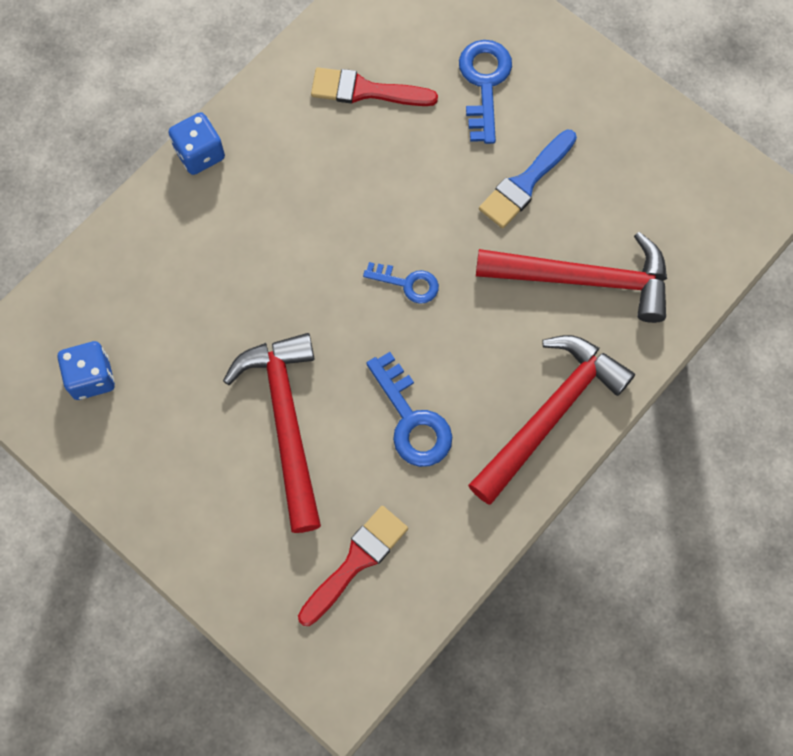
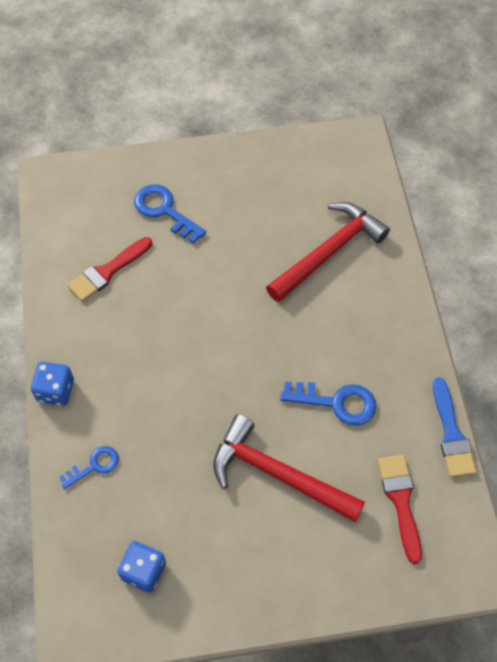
camera: 50 degrees left, 10 degrees down
(407, 283) = (249, 341): blue key -> blue key (94, 465)
(525, 183) = (244, 236): blue brush -> blue brush (451, 434)
(550, 414) = (394, 329): red hammer -> none

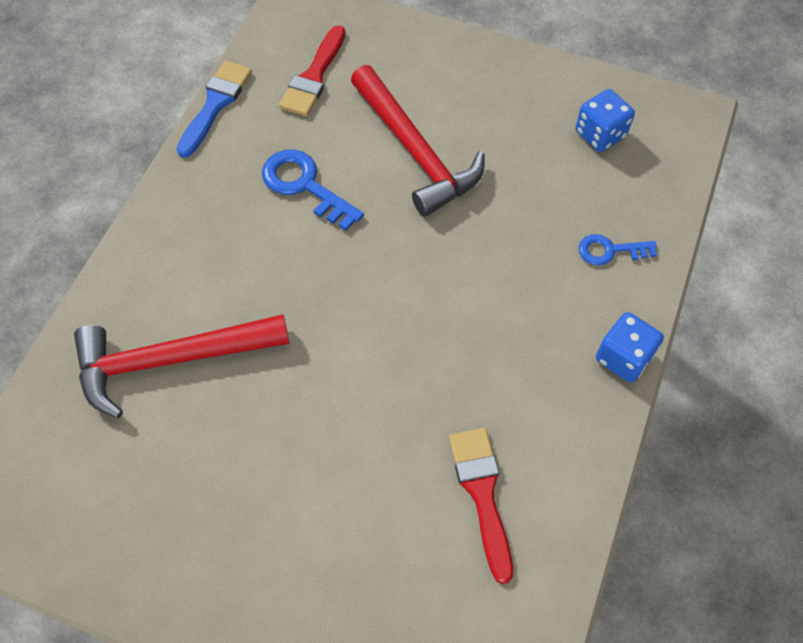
camera: 150 degrees left, 0 degrees up
(107, 271) = (482, 493): red brush -> red brush turned 90 degrees counterclockwise
(164, 211) = (346, 554): blue key -> none

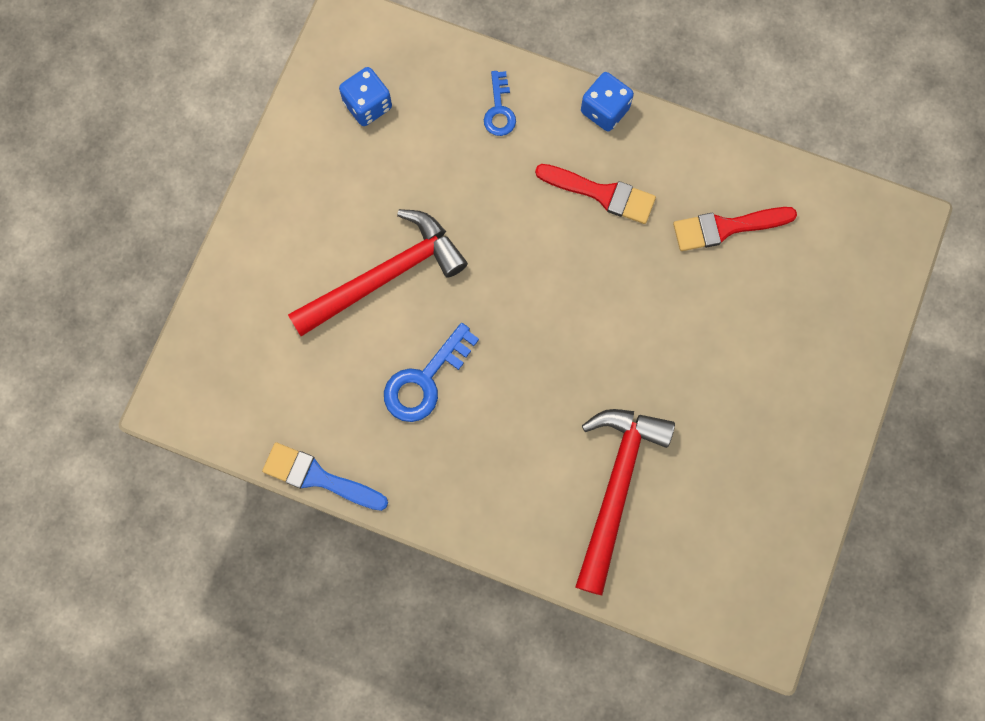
camera: 90 degrees left, 15 degrees up
(171, 360) = (615, 488): red hammer -> red hammer turned 150 degrees counterclockwise
(314, 77) = (284, 378): red brush -> red brush (602, 194)

